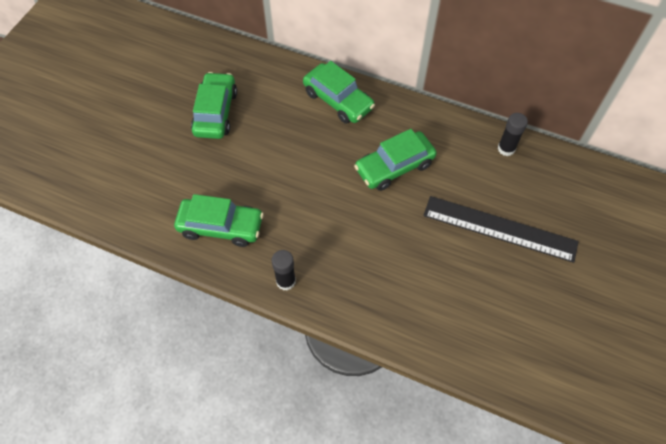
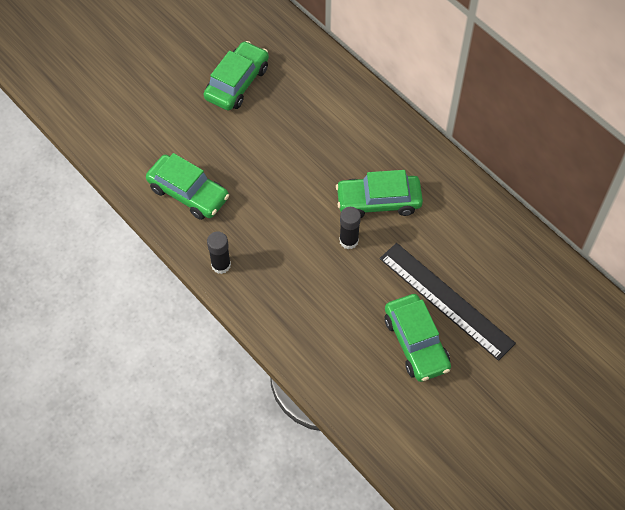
camera: 25 degrees right, 0 degrees up
(338, 100) = (360, 115): green car -> green car (416, 343)
(506, 148) = (500, 227): black glue stick -> black glue stick (349, 241)

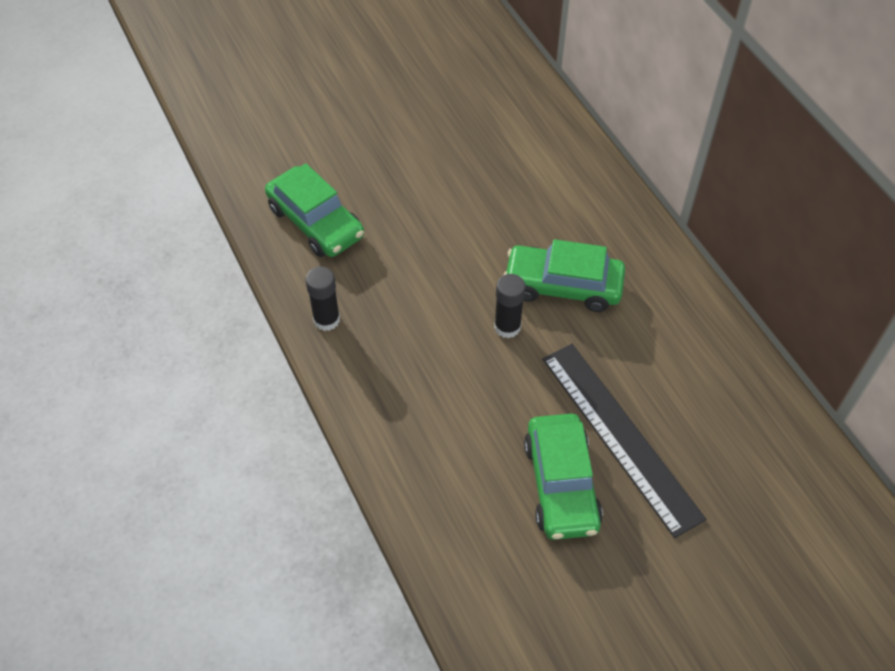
camera: 15 degrees right, 5 degrees down
(237, 83) = (422, 106): green car -> none

